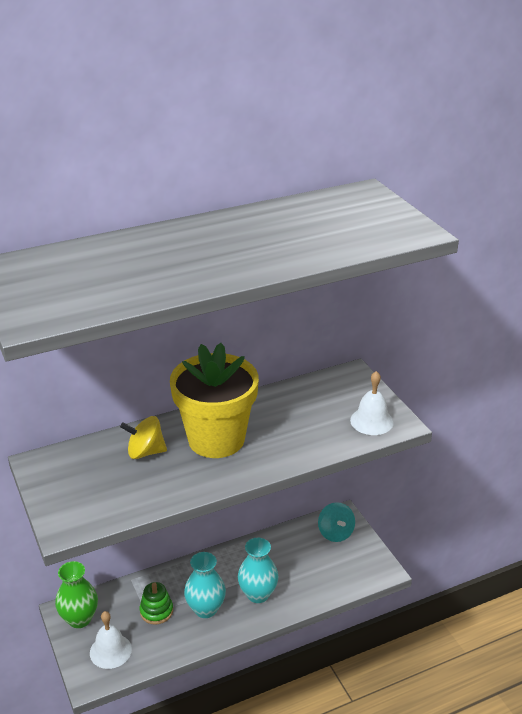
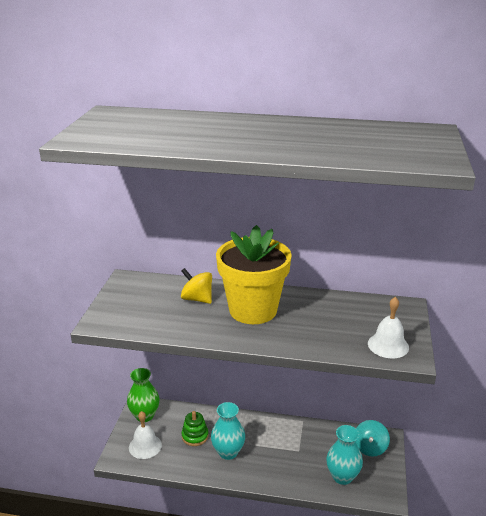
camera: 35 degrees right, 5 degrees down
(258, 594) = (273, 461): turquoise vase -> turquoise vase (342, 476)

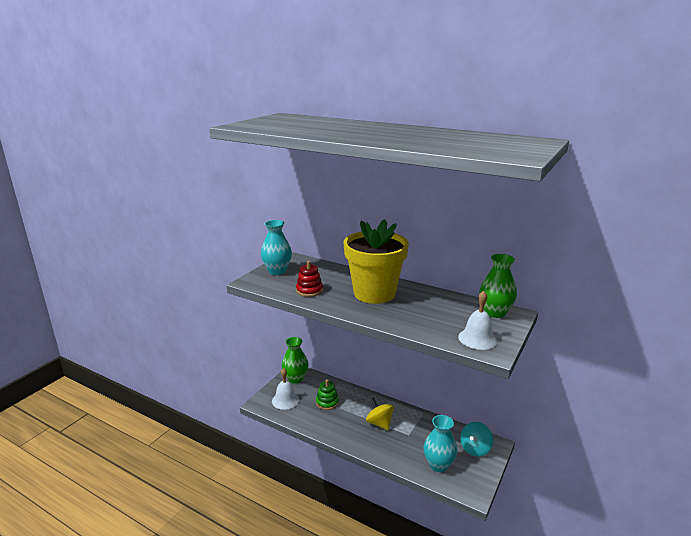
camera: 20 degrees right, 5 degrees down
(178, 321) = (309, 290): none -> red stacking toy
(197, 299) = (334, 279): yellow spinning top -> yellow spinning top (379, 423)
(228, 452) = (348, 421): turquoise vase -> turquoise vase (277, 271)
(387, 309) = (495, 312): none -> green vase

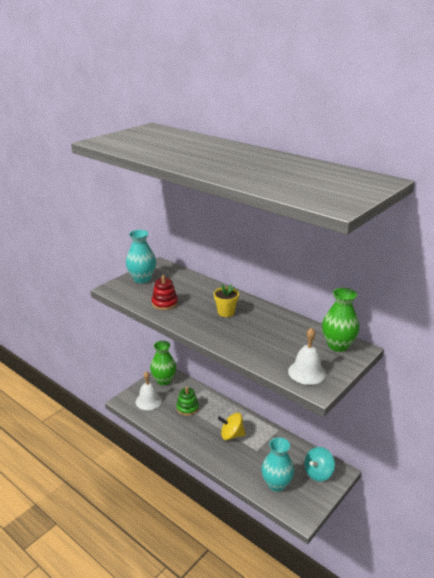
camera: 10 degrees right, 5 degrees up
(374, 293) = (226, 312): yellow flower pot -> yellow flower pot, size x0.41
(379, 423) = (231, 435): yellow spinning top -> yellow spinning top turned 60 degrees counterclockwise

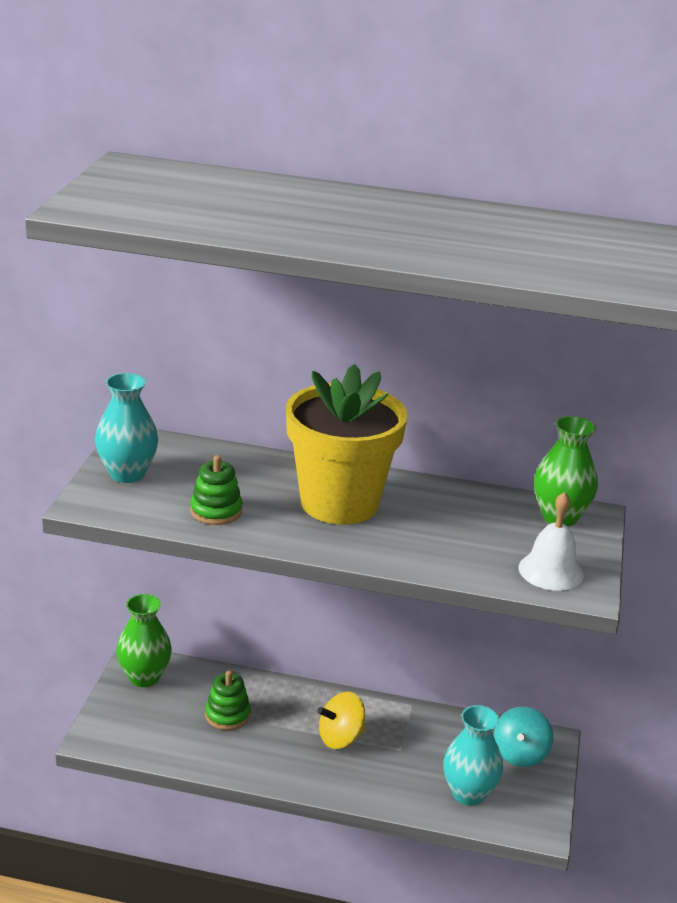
camera: 30 degrees left, 0 degrees up
(148, 401) = (143, 724): white bell -> none
(164, 303) = (216, 511): red stacking toy -> green stacking toy
(226, 312) = (339, 503): yellow flower pot -> yellow flower pot, size x2.46

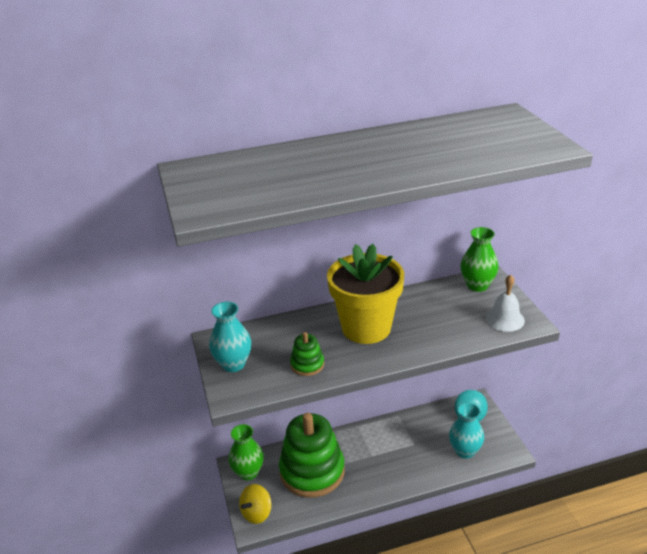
camera: 25 degrees left, 5 degrees up
(227, 715) = (312, 471): green stacking toy -> green stacking toy, size x2.31
(340, 738) = (380, 453): yellow spinning top -> yellow spinning top (256, 513)

